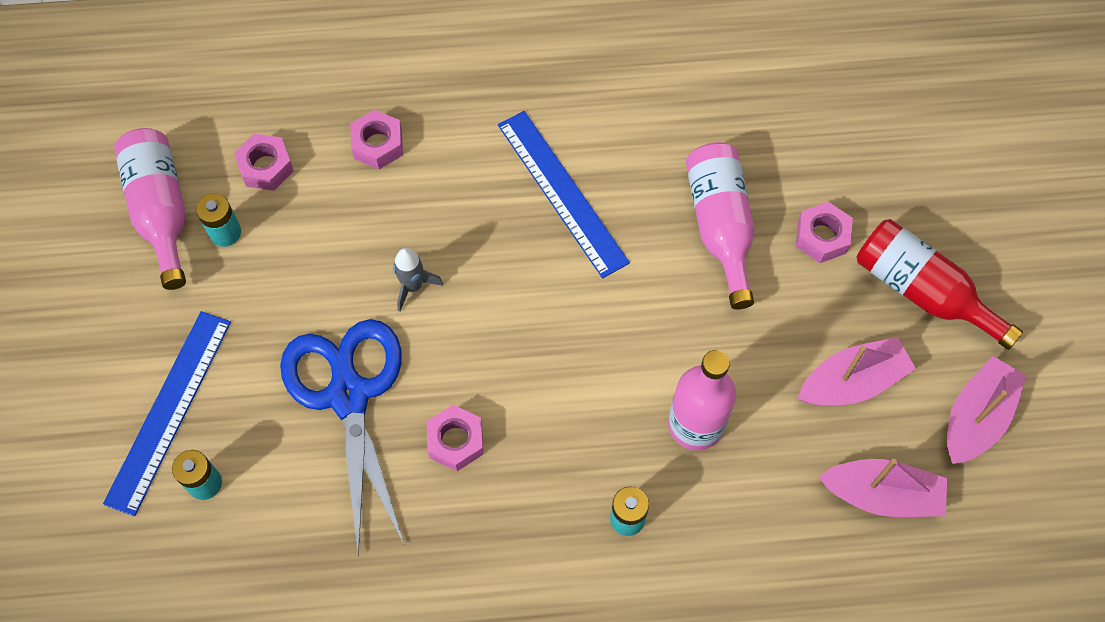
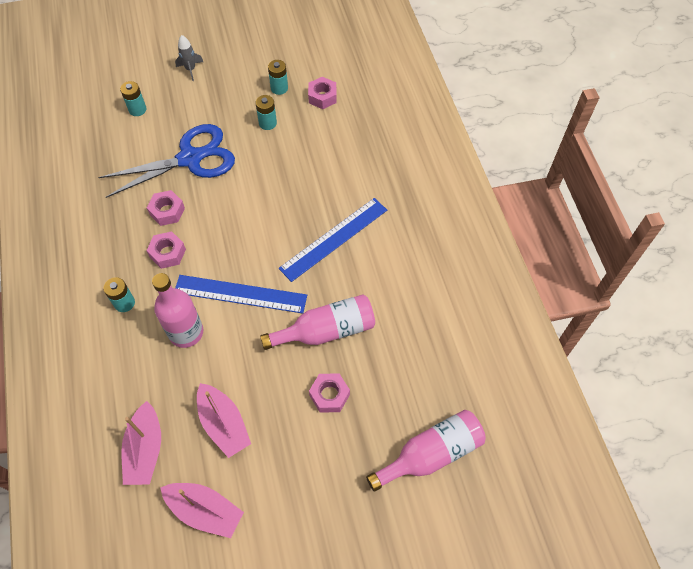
camera: 80 degrees right, 5 degrees down
(161, 211) = (287, 60): pink bottle -> pink bottle (431, 454)
(169, 410) = (175, 87): blue ruler -> blue ruler (240, 294)
(301, 260) = (267, 123): none -> turquoise battery
(378, 144) = (347, 143): pink nut -> pink nut (168, 253)
(413, 286) = (259, 175): grey rocket -> grey rocket (190, 69)
(922, 291) = (298, 467): red bottle -> none

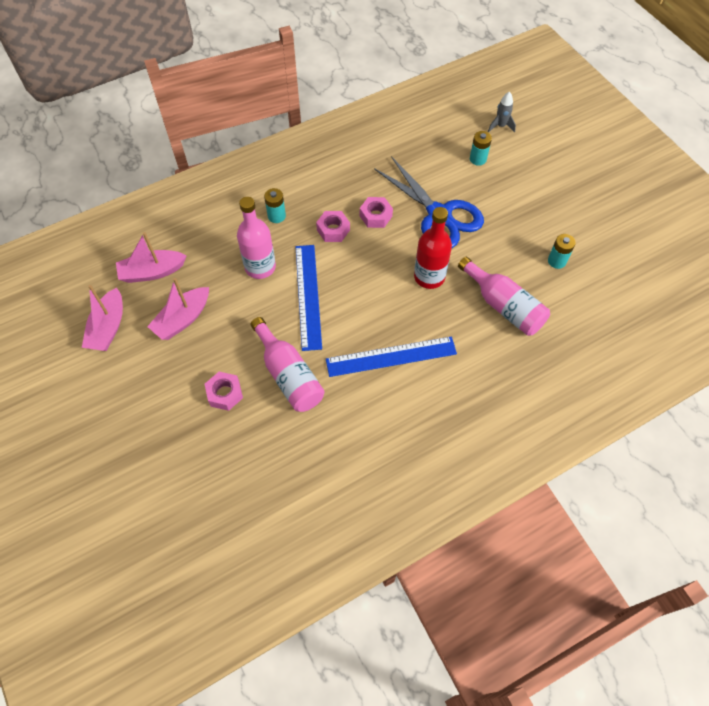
camera: 75 degrees right, 0 degrees up
(190, 69) = (544, 182): grey rocket -> grey rocket (500, 126)
(258, 186) = (429, 277): none -> red bottle
(267, 123) = (507, 263): turquoise battery -> none
(322, 97) = (564, 302): pink nut -> none
(334, 239) = (391, 356): blue ruler -> blue ruler turned 45 degrees counterclockwise
(431, 454) = (183, 495): pink bottle -> pink bottle (504, 306)

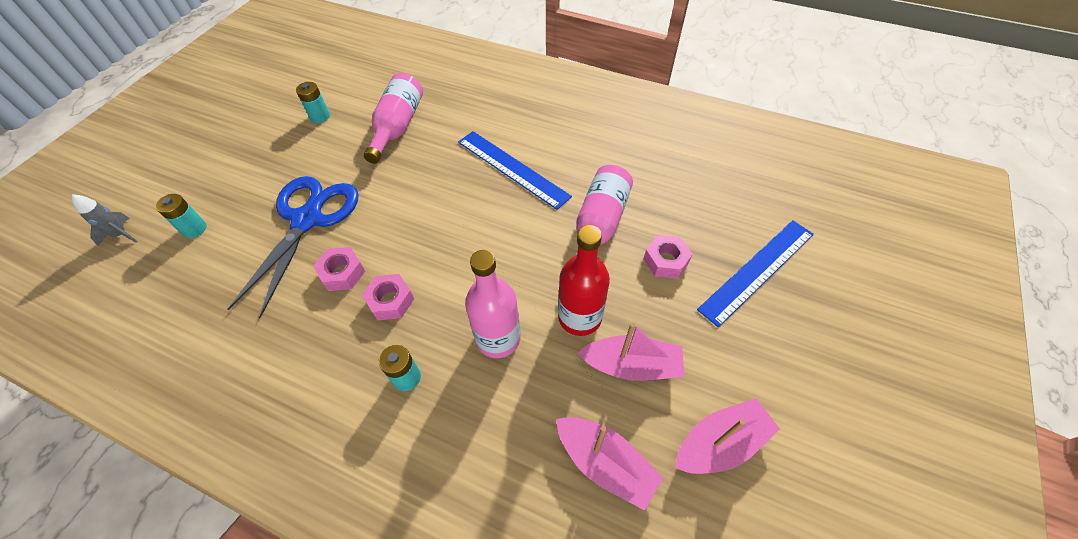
camera: 125 degrees left, 5 degrees down
(308, 296) = (499, 267): blue ruler -> blue ruler (757, 270)
(429, 277) = (400, 187): red bottle -> red bottle (579, 317)

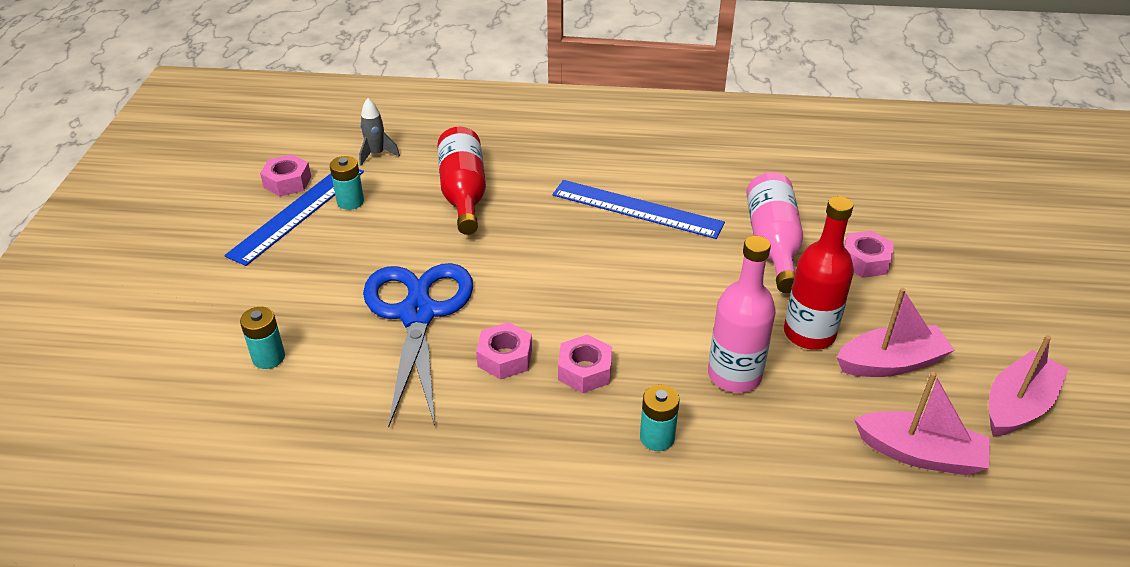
camera: 20 degrees left, 15 degrees down
(121, 235) = (165, 388): grey rocket -> grey rocket (376, 154)
(290, 92) = (287, 182): none -> pink nut
(398, 127) = (463, 193): pink bottle -> red bottle
(757, 270) = (961, 249): blue ruler -> blue ruler (298, 212)

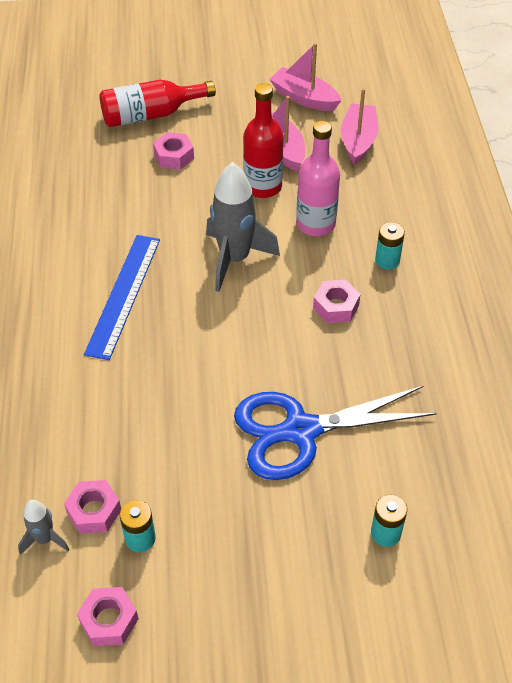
camera: 100 degrees left, 10 degrees up
(298, 212) = (166, 587): blue ruler -> none
(463, 193) = (113, 435): red bottle -> red bottle (151, 115)
(505, 358) = (336, 358): pink nut -> pink nut (94, 511)
(678, 293) = (234, 259): none -> grey rocket
(772, 244) = (161, 206): pink bottle -> none

